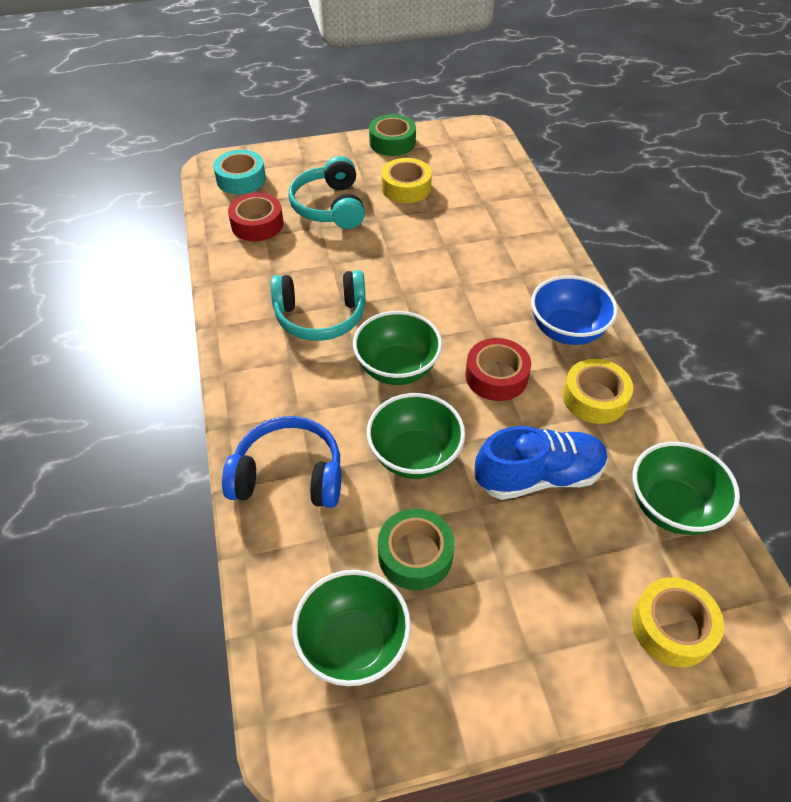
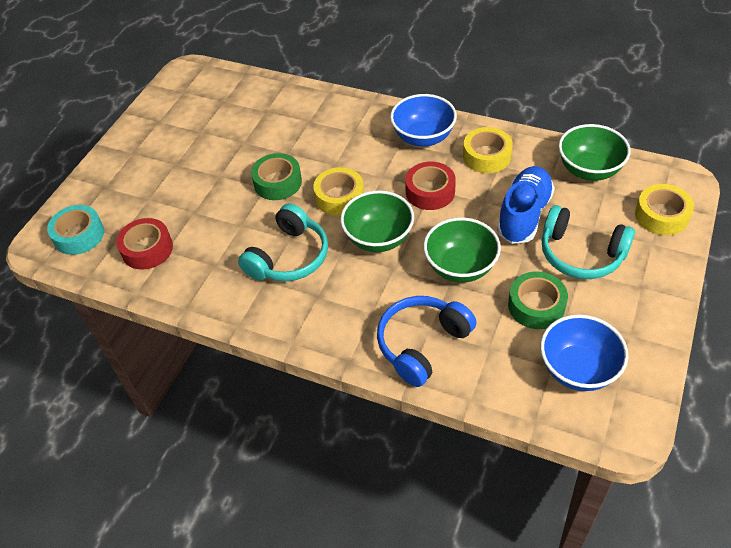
camera: 50 degrees left, 0 degrees up
(330, 206) = (176, 195): turquoise headphones -> turquoise headphones (581, 254)
(353, 643) = (578, 369): green bowl -> blue bowl
(392, 142) = (143, 124): green tape -> green tape (277, 182)
(406, 187) = (204, 142): yellow tape -> yellow tape (339, 197)

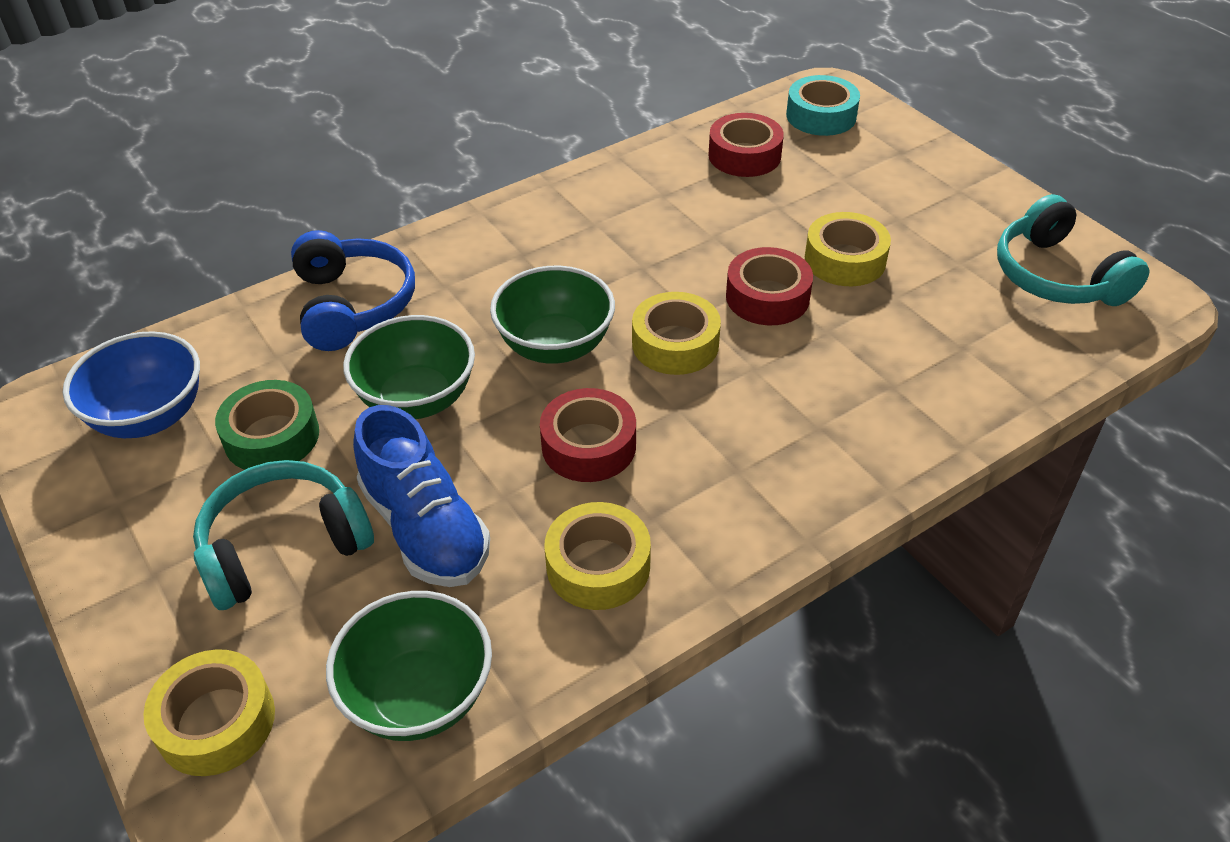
camera: 120 degrees right, 5 degrees down
(226, 169) = (845, 260): none -> yellow tape
(277, 182) = (767, 297): green tape -> red tape
(289, 257) = (611, 255): turquoise headphones -> turquoise headphones (1057, 276)
(423, 137) = (725, 507): blue bowl -> none

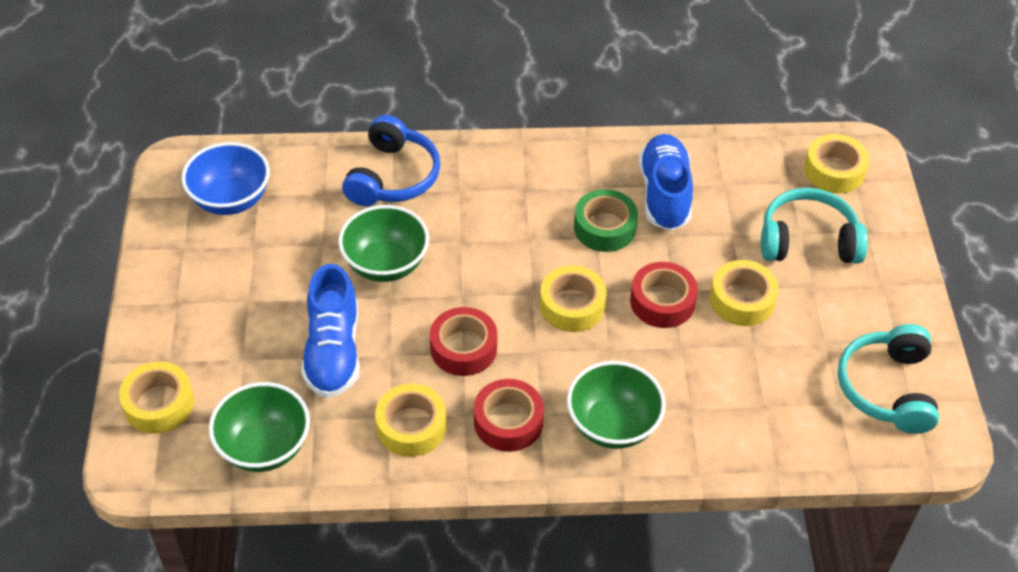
camera: 30 degrees right, 5 degrees up
(272, 436) = (288, 247): green tape -> green tape (604, 227)
(283, 546) = (251, 321): turquoise headphones -> turquoise headphones (808, 241)
(555, 346) = (495, 269): green bowl -> green bowl (613, 425)
(677, 199) = (664, 194): none -> blue shoe
(744, 155) = (744, 179): red tape -> red tape (508, 421)
(821, 116) = (834, 170): turquoise tape -> yellow tape

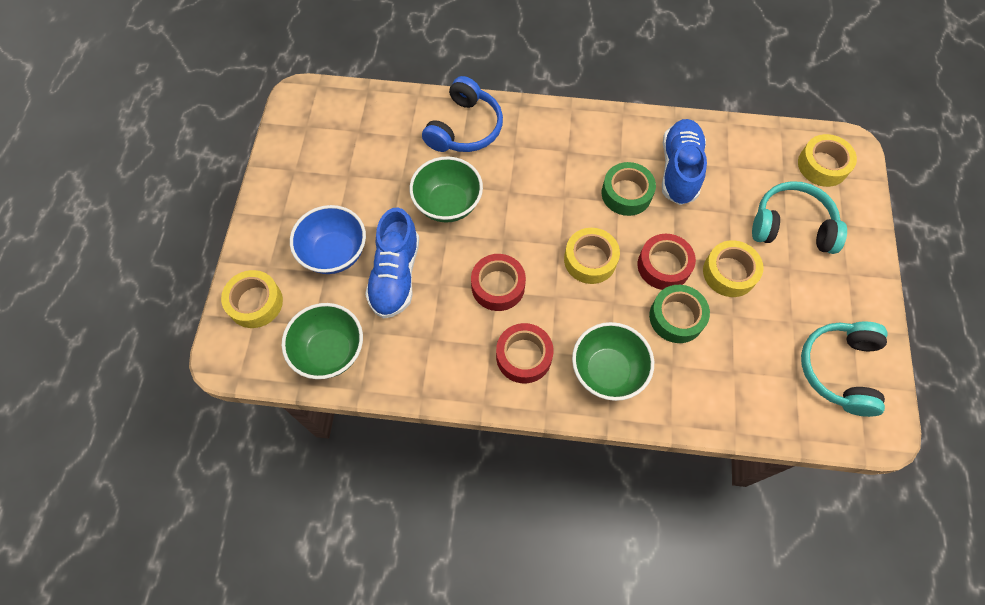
camera: 10 degrees right, 15 degrees up
(231, 199) = (337, 133): blue bowl -> blue bowl (334, 253)
(411, 426) = (446, 350): yellow tape -> none
(686, 356) = (676, 317): none -> green tape

